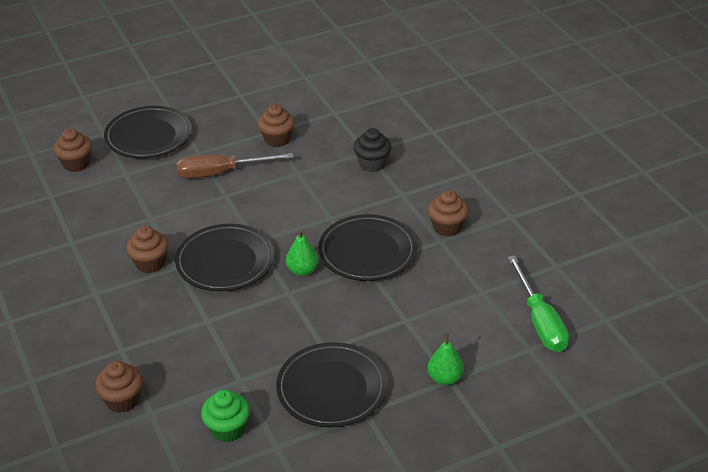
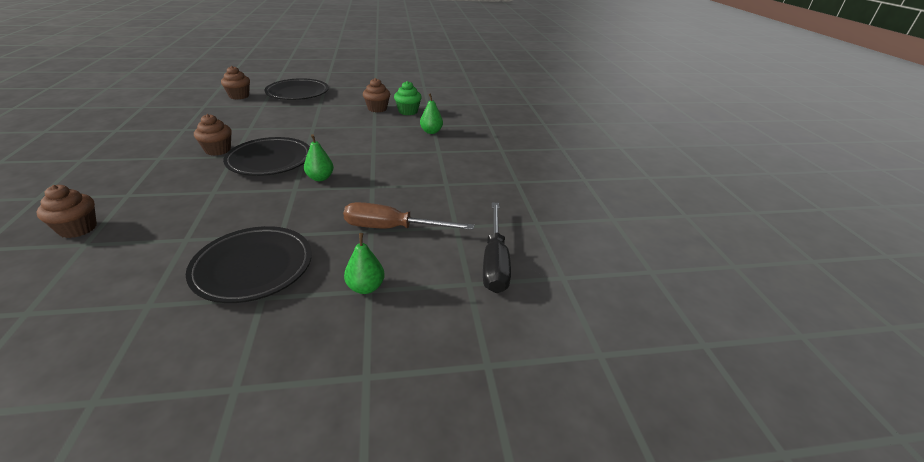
camera: 15 degrees right, 5 degrees down
(221, 173) = (322, 116): brown screwdriver -> brown screwdriver (393, 228)
(227, 429) = (126, 276): green cupcake -> green cupcake (408, 111)
(367, 252) = (381, 178): black plate -> none
(372, 164) = (431, 132): black cupcake -> green pear
(447, 227) = (458, 177): brown cupcake -> none
(540, 321) = (494, 262): green screwdriver -> black screwdriver

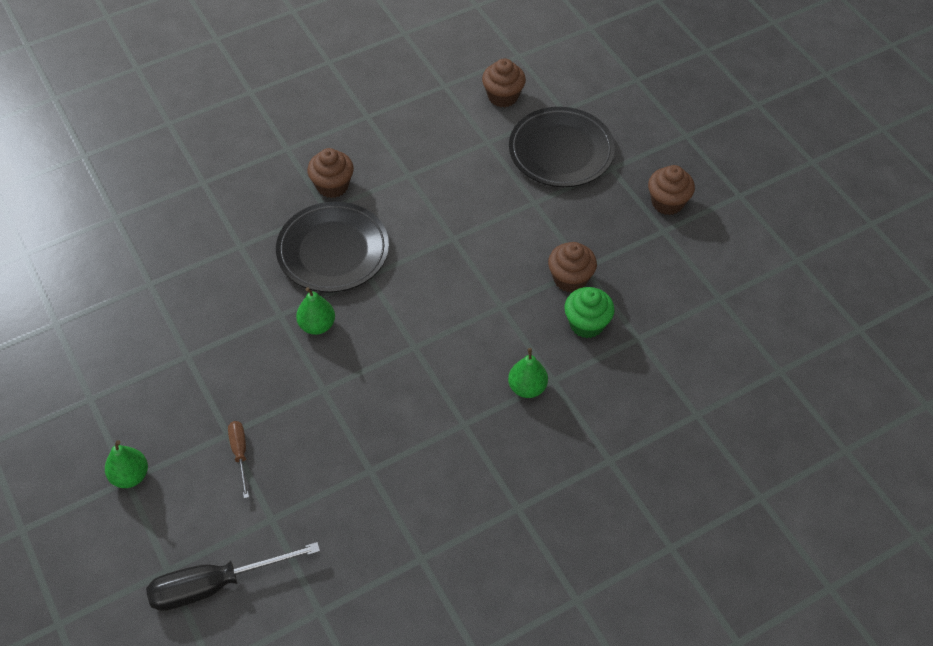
camera: 70 degrees right, 20 degrees up
(78, 228) = (135, 193): brown cupcake -> brown cupcake (667, 202)
(253, 268) = (127, 366): black plate -> none
(393, 228) = (240, 454): brown screwdriver -> brown screwdriver, size x0.53

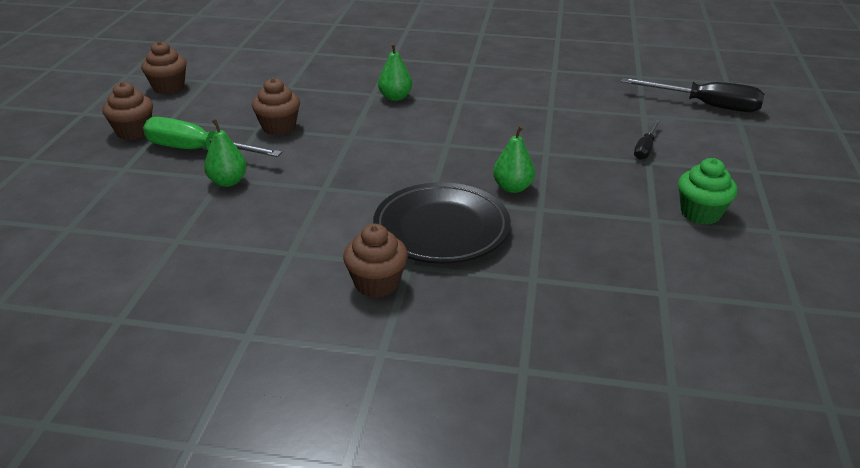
camera: 140 degrees left, 20 degrees down
(130, 476) = (751, 172): green pear -> green pear (228, 181)
(240, 454) = (645, 148): brown screwdriver -> black screwdriver
(503, 96) = (89, 272): brown cupcake -> brown cupcake (168, 87)
(561, 151) = (135, 199): black plate -> none
(586, 324) = (308, 105): green cupcake -> green cupcake (700, 213)
(591, 215) = (197, 150): none -> green screwdriver

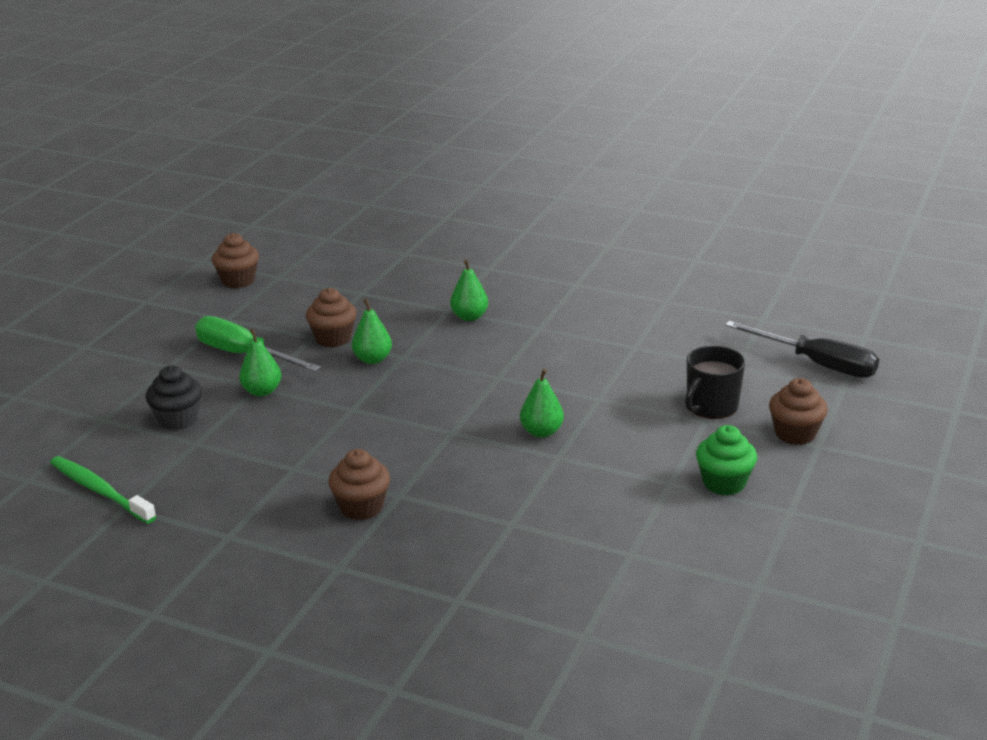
camera: 15 degrees right, 5 degrees down
(84, 305) = (100, 491): none -> green toothbrush
(134, 131) = (189, 327): brown cupcake -> brown cupcake (795, 434)
(150, 219) = (178, 419): none -> black cupcake
(324, 141) = (372, 359): none -> green pear
(441, 229) = (447, 464): black plate -> none
(645, 148) = (711, 406): black screwdriver -> black mug

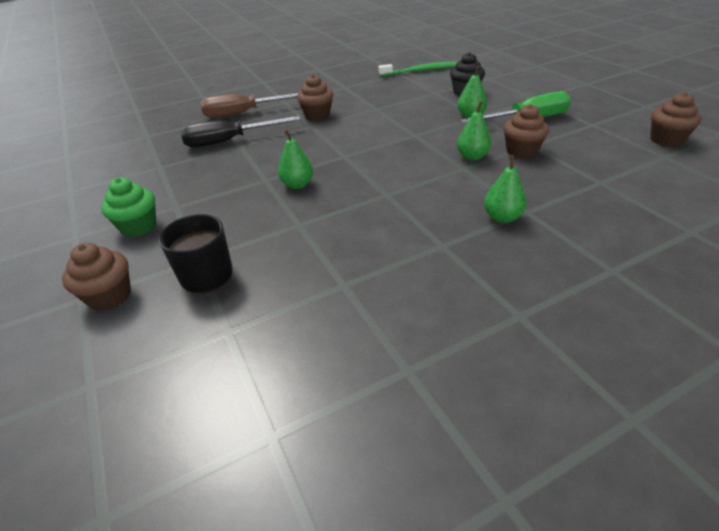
camera: 130 degrees right, 10 degrees up
(418, 584) = (244, 113): none -> brown screwdriver
(817, 364) = (141, 403): black screwdriver -> black screwdriver (229, 141)

